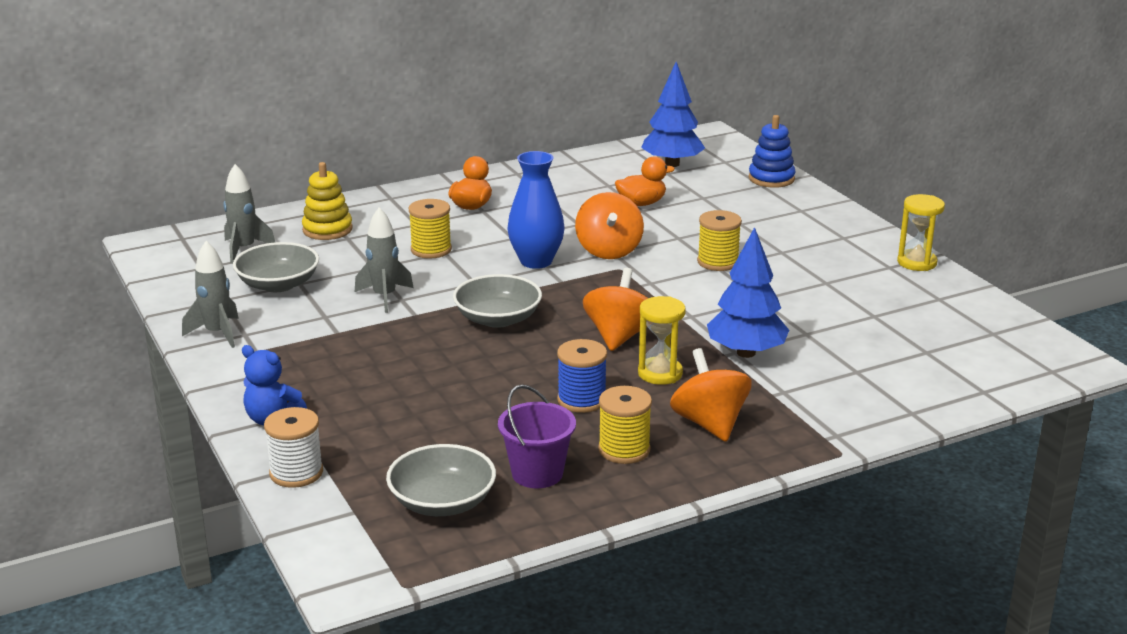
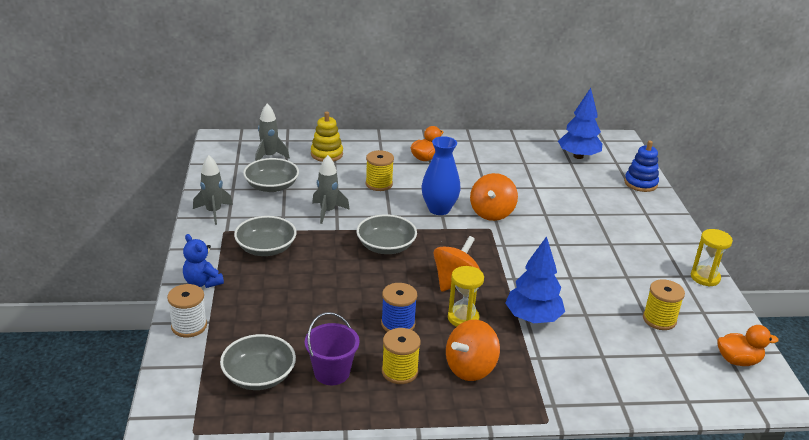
camera: 20 degrees right, 5 degrees up
(331, 358) = (266, 248): none -> grey bowl
(641, 203) = (537, 182): orange duck -> orange duck (738, 360)
(709, 424) = (470, 368): orange spinning top -> orange spinning top turned 135 degrees counterclockwise
(718, 262) = (560, 240): yellow spool -> yellow spool (659, 319)

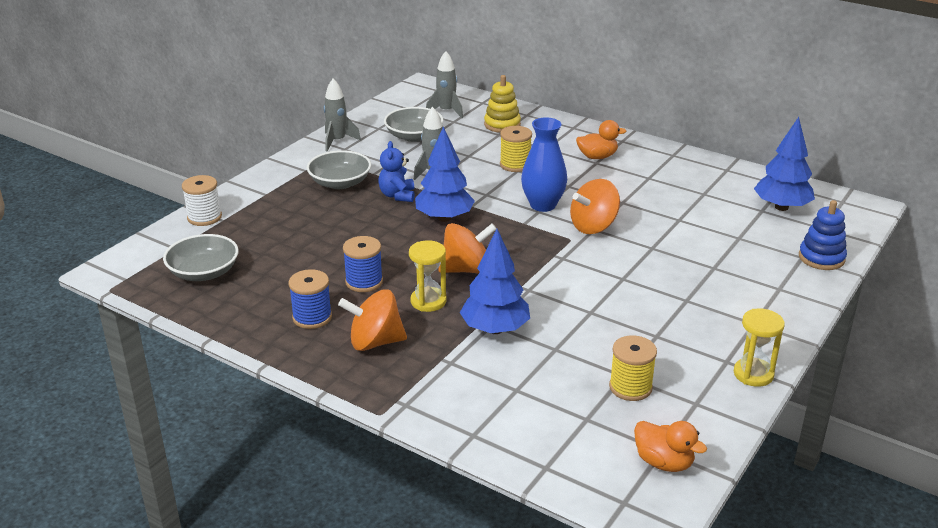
camera: 40 degrees right, 0 degrees up
(202, 282) = (256, 190): blue teddy bear -> blue teddy bear (397, 195)
(332, 372) = (259, 294): purple bucket -> none
(386, 246) = (444, 218): grey bowl -> blue tree
(399, 371) = (312, 317): yellow spool -> blue spool

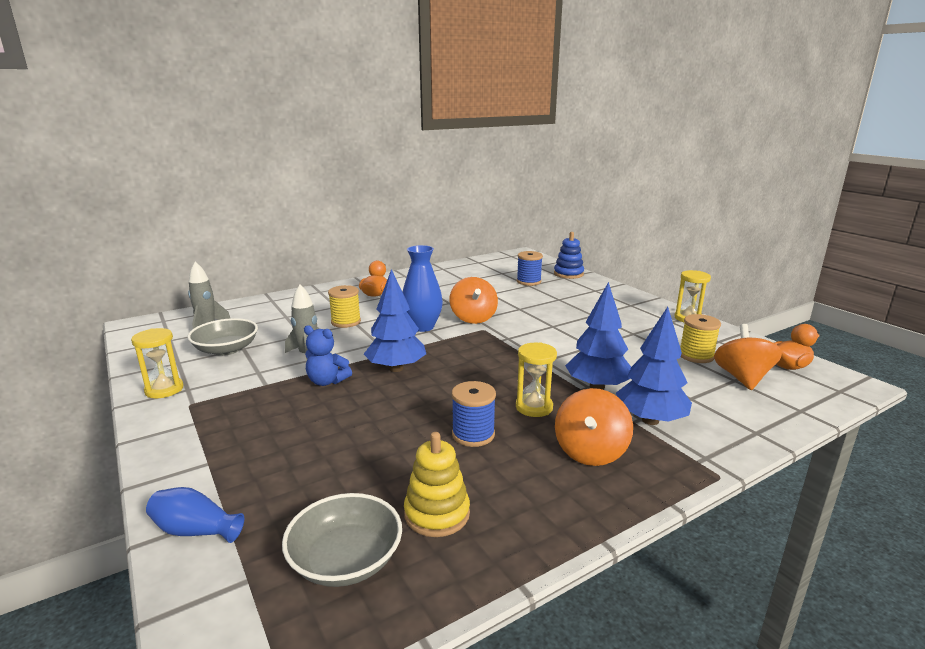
camera: 65 degrees left, 10 degrees down
(204, 217) = (195, 530): white spool -> blue vase
(312, 317) = (521, 484): blue spool -> blue spool (528, 281)
(337, 141) = (164, 389): grey rocket -> yellow hourglass
(340, 183) = (256, 407): grey bowl -> none
(466, 269) = (493, 378): orange spinning top -> orange spinning top (742, 378)
(502, 125) = (272, 312): yellow stacking toy -> yellow stacking toy (437, 514)
(781, 207) = (503, 268): blue tree -> blue tree (650, 420)

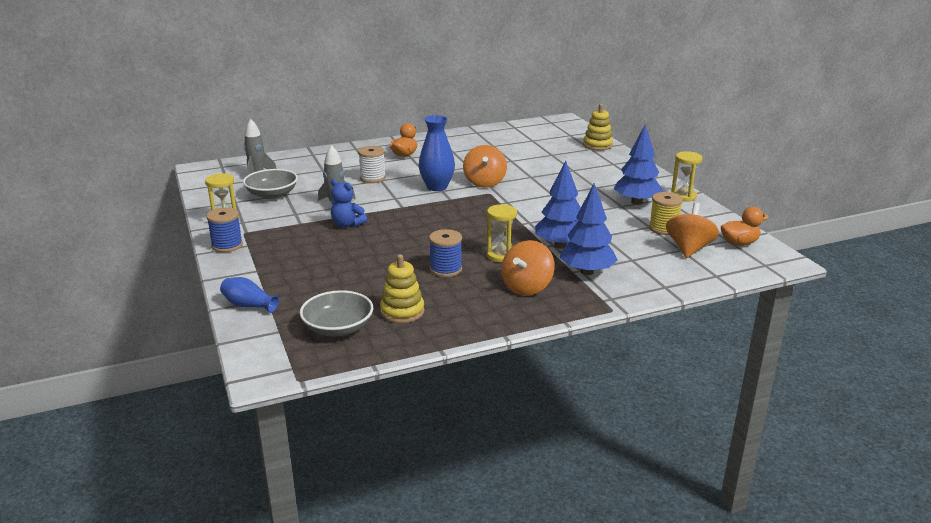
camera: 10 degrees right, 5 degrees up
(346, 322) = (372, 178): yellow spool -> white spool
(396, 368) = (404, 219): blue tree -> blue tree (636, 202)
(528, 281) = (553, 151): blue spool -> blue spool (227, 245)
(568, 274) = (597, 145): blue stacking toy -> yellow stacking toy

